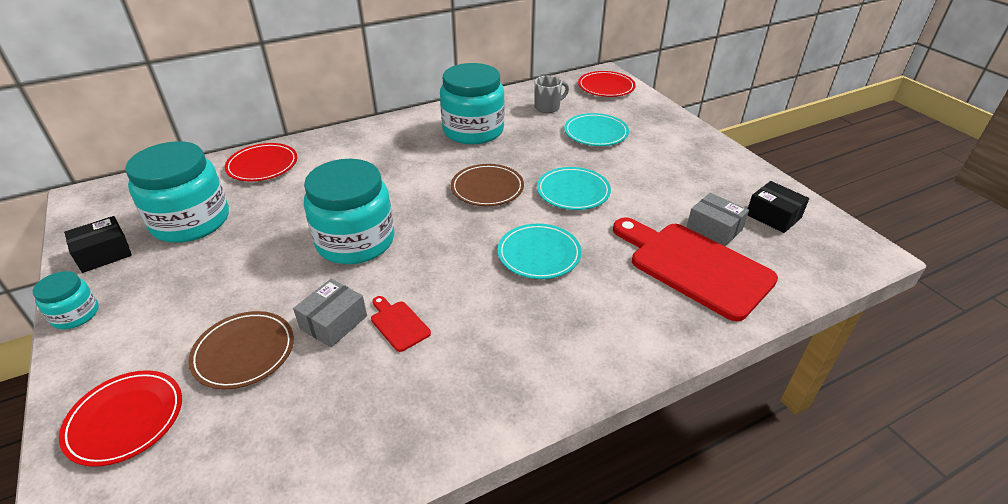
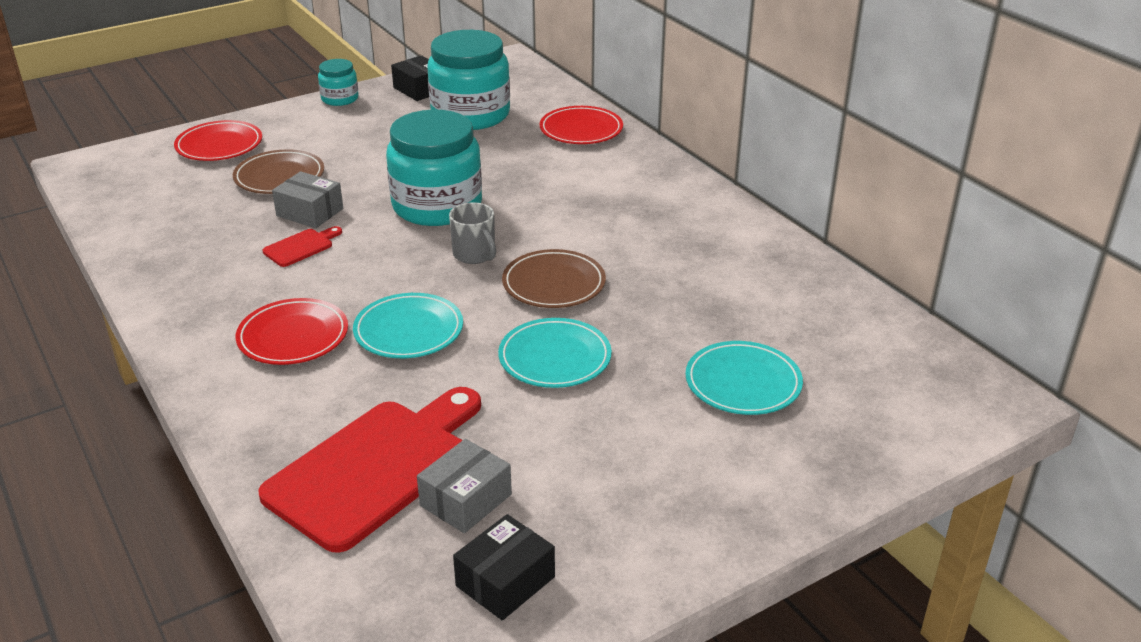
camera: 85 degrees right, 5 degrees down
(473, 130) = (710, 262): turquoise jar -> none
(548, 107) = (818, 330): grey mug -> grey mug (475, 255)
(606, 87) = (938, 399): red plate -> red plate (293, 336)

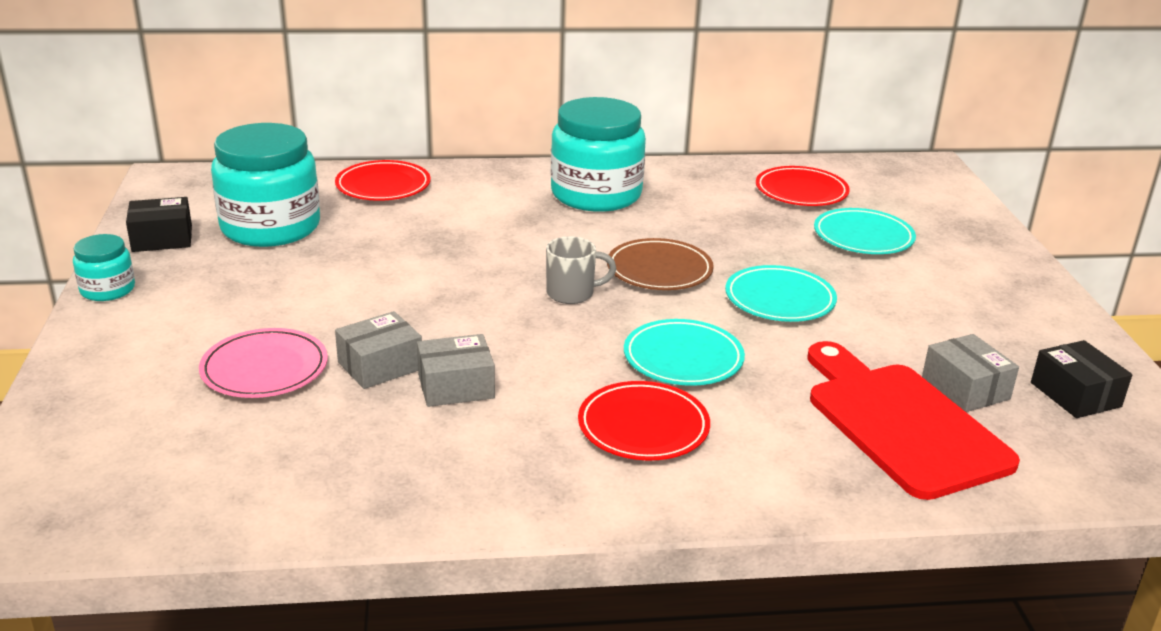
camera: 65 degrees left, 5 degrees down
(219, 145) = (114, 397): red plate -> red plate (801, 191)
(279, 176) = (264, 369): brown plate -> pink plate
(301, 247) = (456, 386): red cutting board -> grey box
(437, 206) = (452, 290): turquoise jar -> turquoise jar (596, 194)

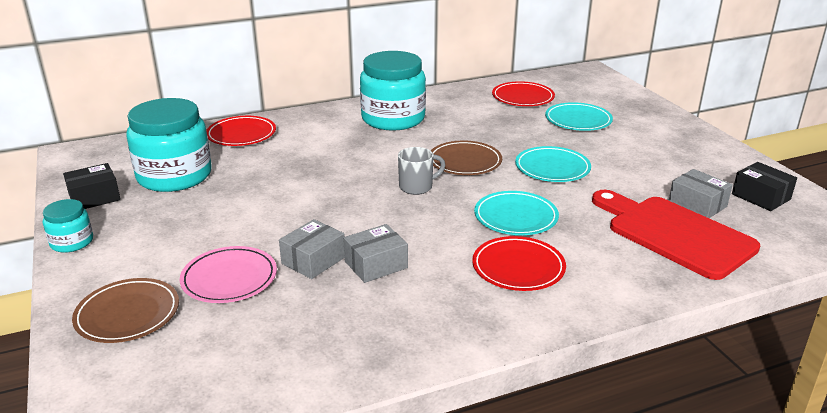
camera: 15 degrees left, 0 degrees up
(124, 389) = (128, 314): none -> brown plate

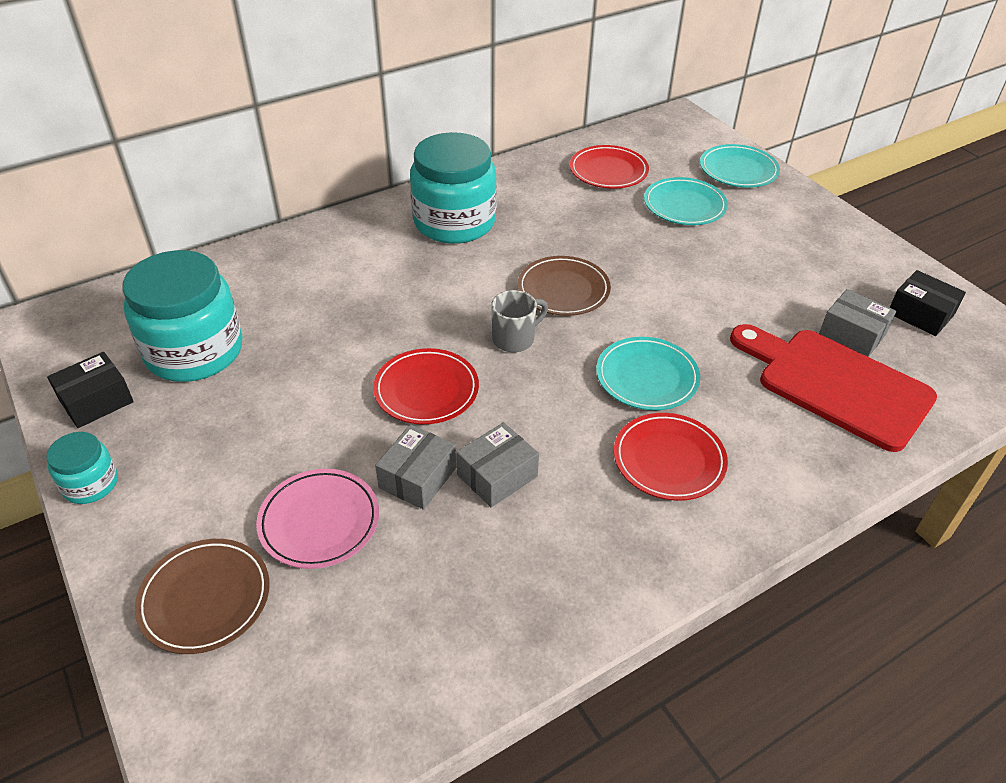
camera: 10 degrees left, 15 degrees up
(241, 134) = (263, 268): red plate -> red plate (426, 390)
(552, 168) = (671, 290): turquoise plate -> turquoise plate (738, 170)

